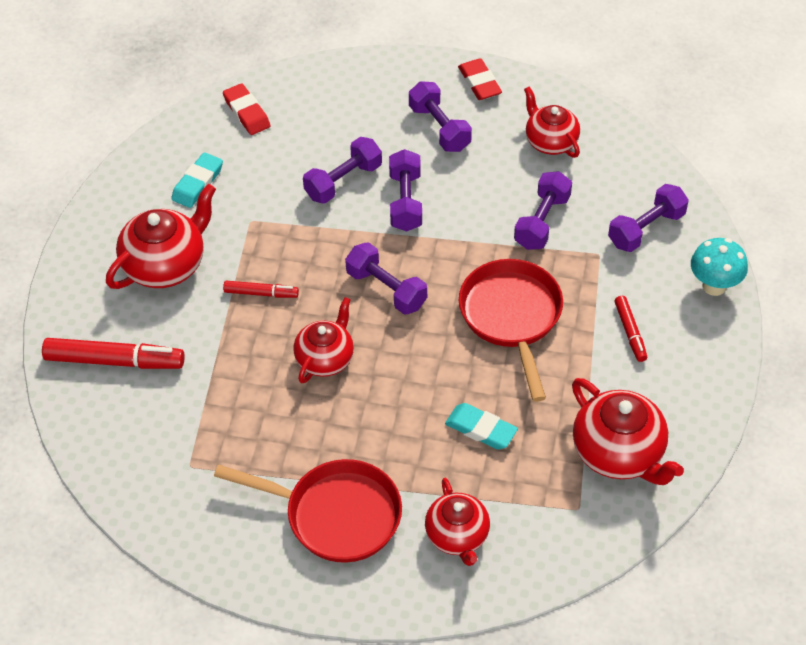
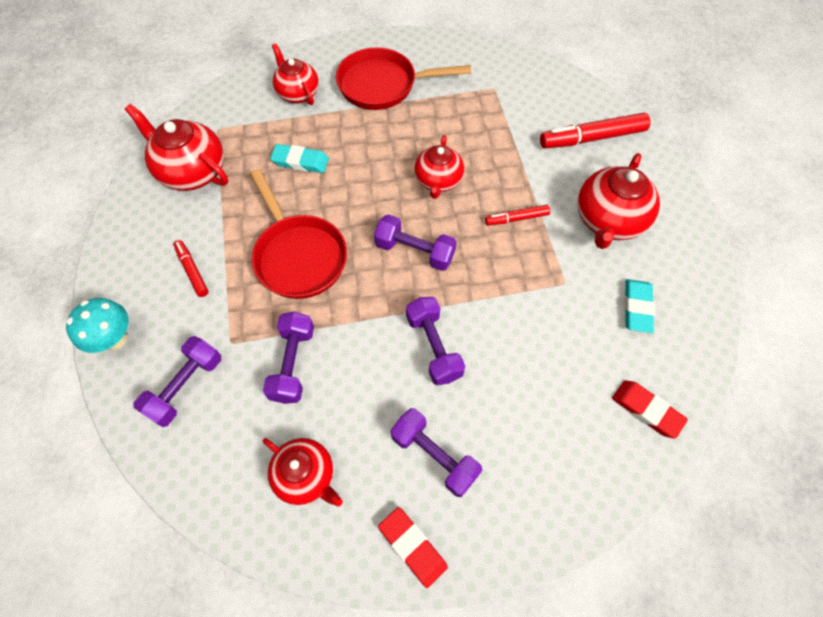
camera: 160 degrees right, 10 degrees up
(343, 181) = (504, 352): purple dumbbell -> none

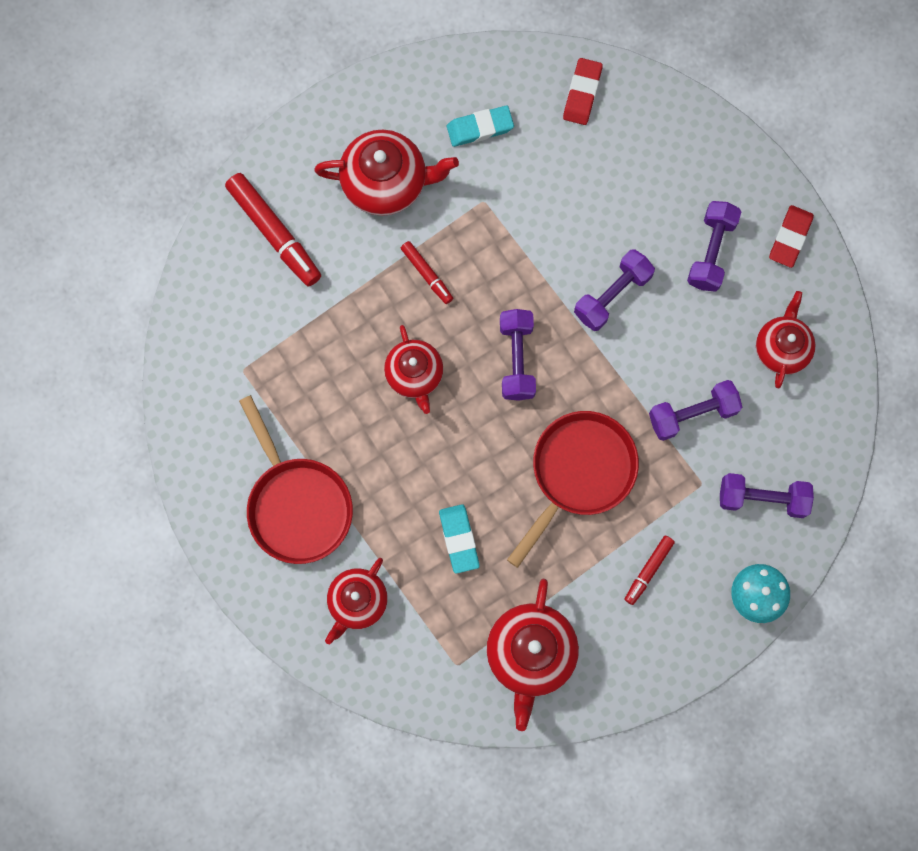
camera: 115 degrees left, 15 degrees up
(438, 181) = (415, 375): red teapot -> red teapot turned 90 degrees clockwise

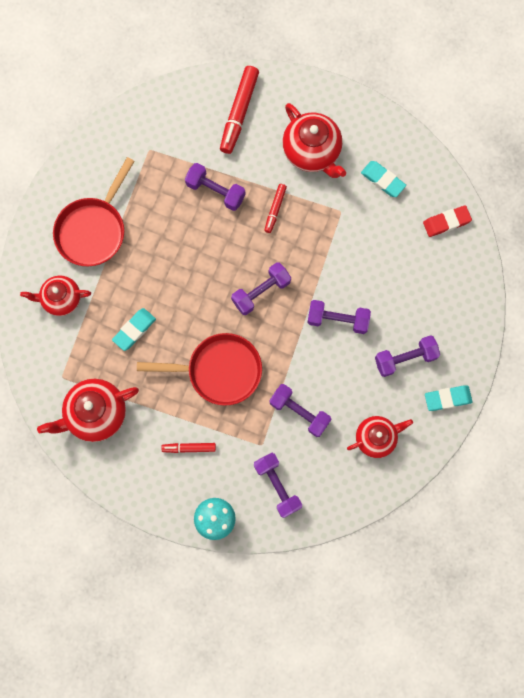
camera: 55 degrees right, 0 degrees up
(353, 327) = (215, 191): none -> purple dumbbell
(415, 375) = (212, 242): red teapot -> none
(790, 238) = (447, 398): red eraser -> turquoise eraser

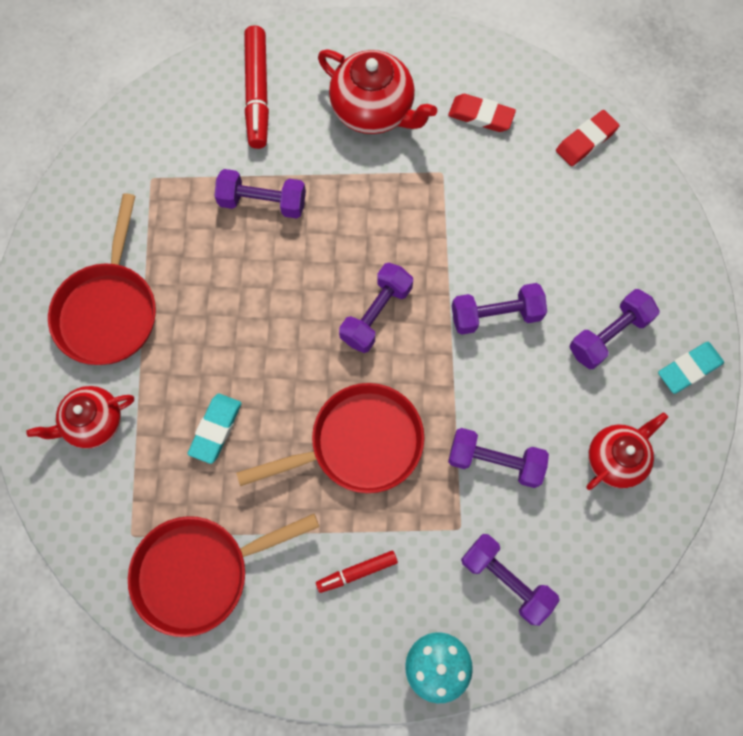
camera: 20 degrees left, 5 degrees down
(95, 414) = (200, 572): red teapot -> red pan
(275, 209) = (353, 199): red marker -> none
(383, 180) = (481, 116): turquoise eraser -> red eraser

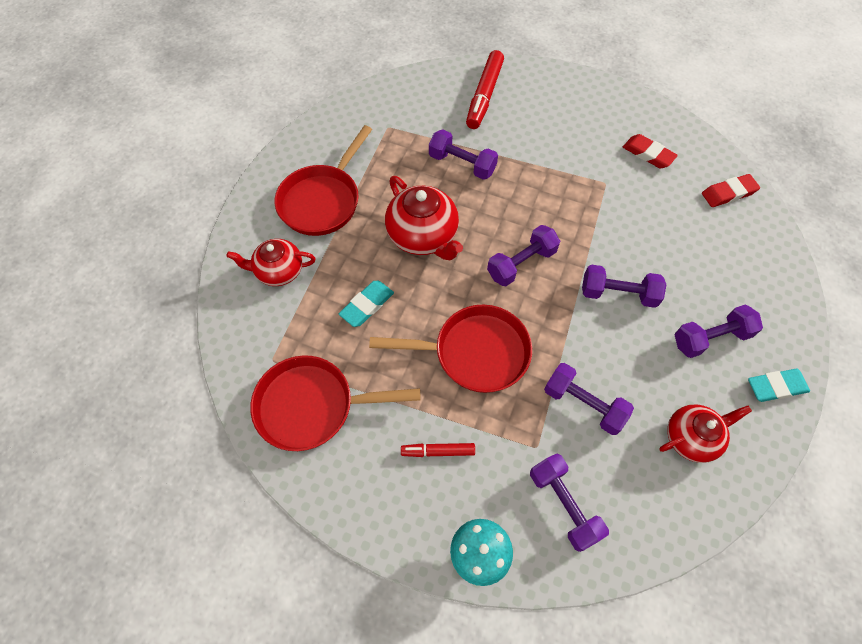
camera: 20 degrees right, 10 degrees down
(374, 110) = (566, 129): red teapot -> red teapot (423, 236)

